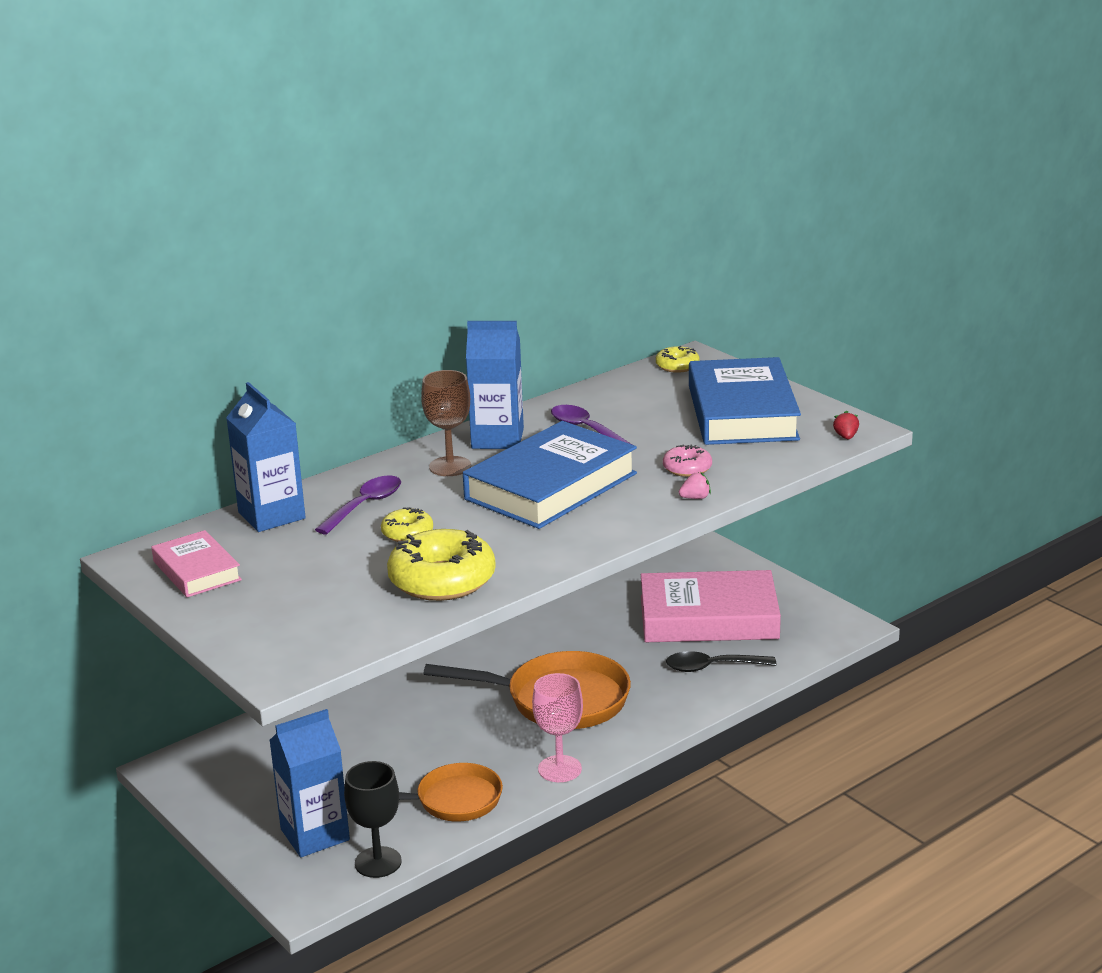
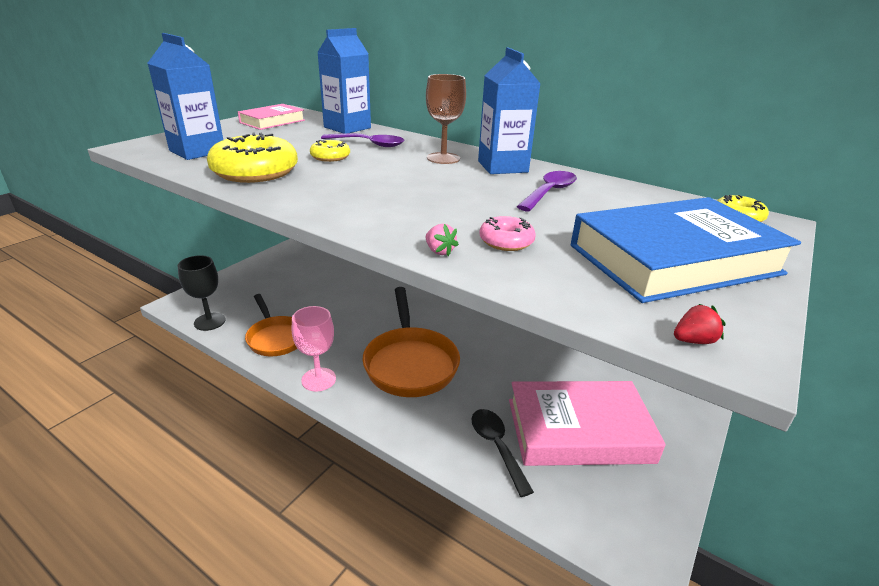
camera: 70 degrees right, 5 degrees up
(315, 834) = (241, 295): blue carton -> blue carton (197, 151)
(551, 486) = (429, 190): blue book -> none
(708, 617) = (579, 430): pink book -> pink book turned 75 degrees counterclockwise

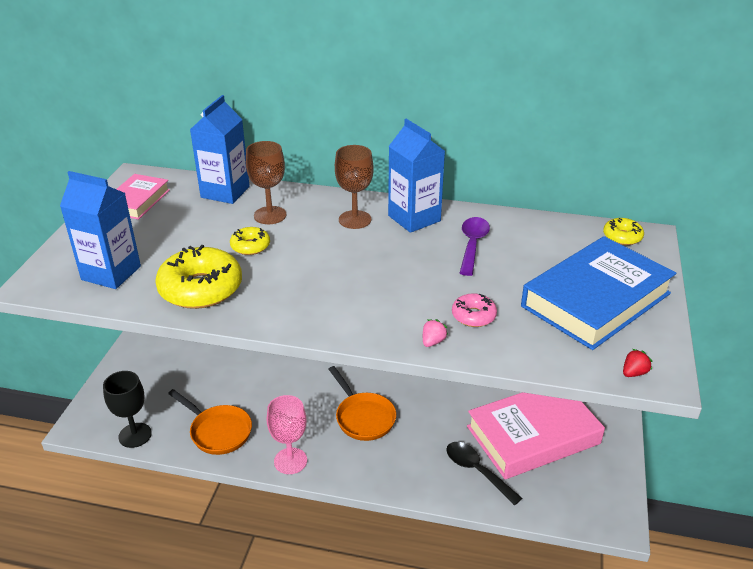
camera: 20 degrees left, 5 degrees up
(369, 144) = (270, 215): purple spoon -> brown goblet
(410, 363) = (363, 417): orange pan -> orange pan, size x0.65
(439, 251) = (433, 342): pink strawberry -> pink strawberry turned 90 degrees counterclockwise

